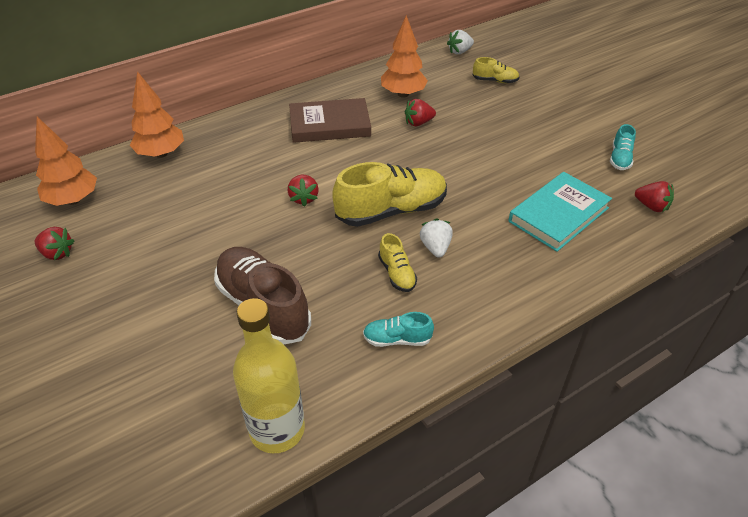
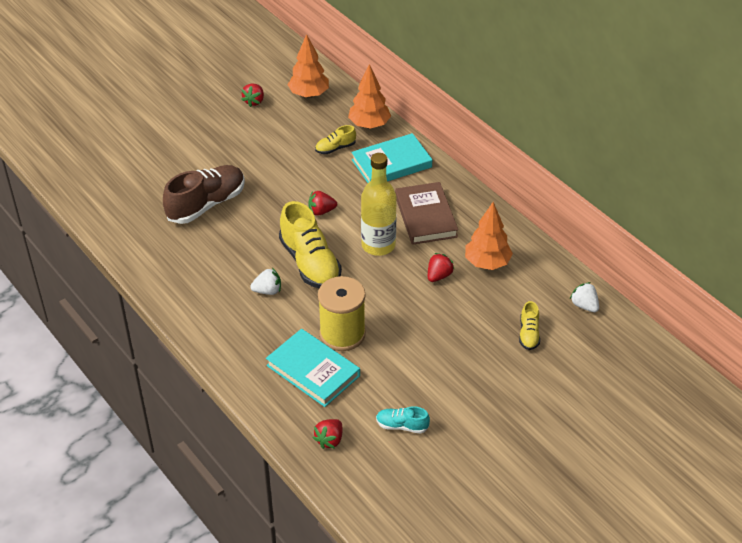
camera: 85 degrees right, 0 degrees up
(236, 141) = (391, 163): none -> turquoise book
(277, 430) = (109, 223): yellow bottle -> yellow bottle (378, 245)
(397, 273) = (239, 270): yellow shoe -> yellow shoe (335, 148)
(397, 339) = (176, 273): turquoise shoe -> none
(418, 123) = (439, 276): red strawberry -> red strawberry turned 60 degrees clockwise
(502, 191) = (342, 334): none -> yellow spool

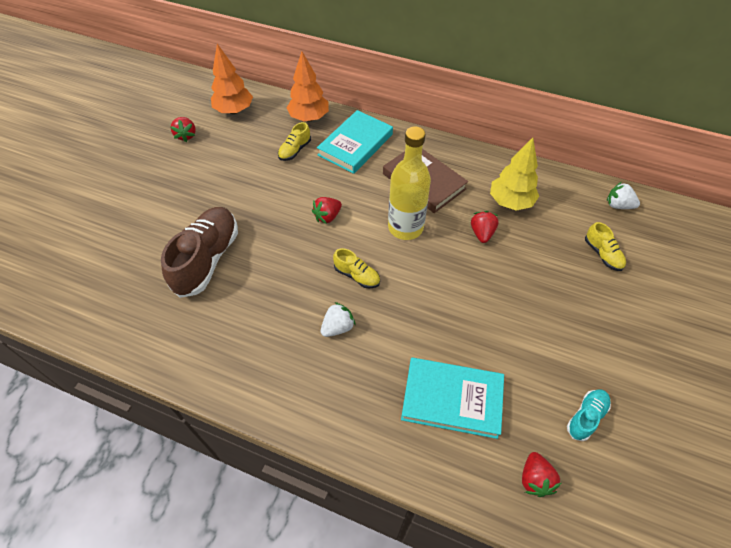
camera: 30 degrees left, 10 degrees up
(310, 263) = (357, 276): yellow shoe -> yellow shoe, size x0.49
(342, 334) = (447, 339): yellow spool -> none
(402, 426) = (586, 417): turquoise shoe -> turquoise shoe turned 150 degrees clockwise
(487, 263) = (510, 202): orange tree -> yellow tree

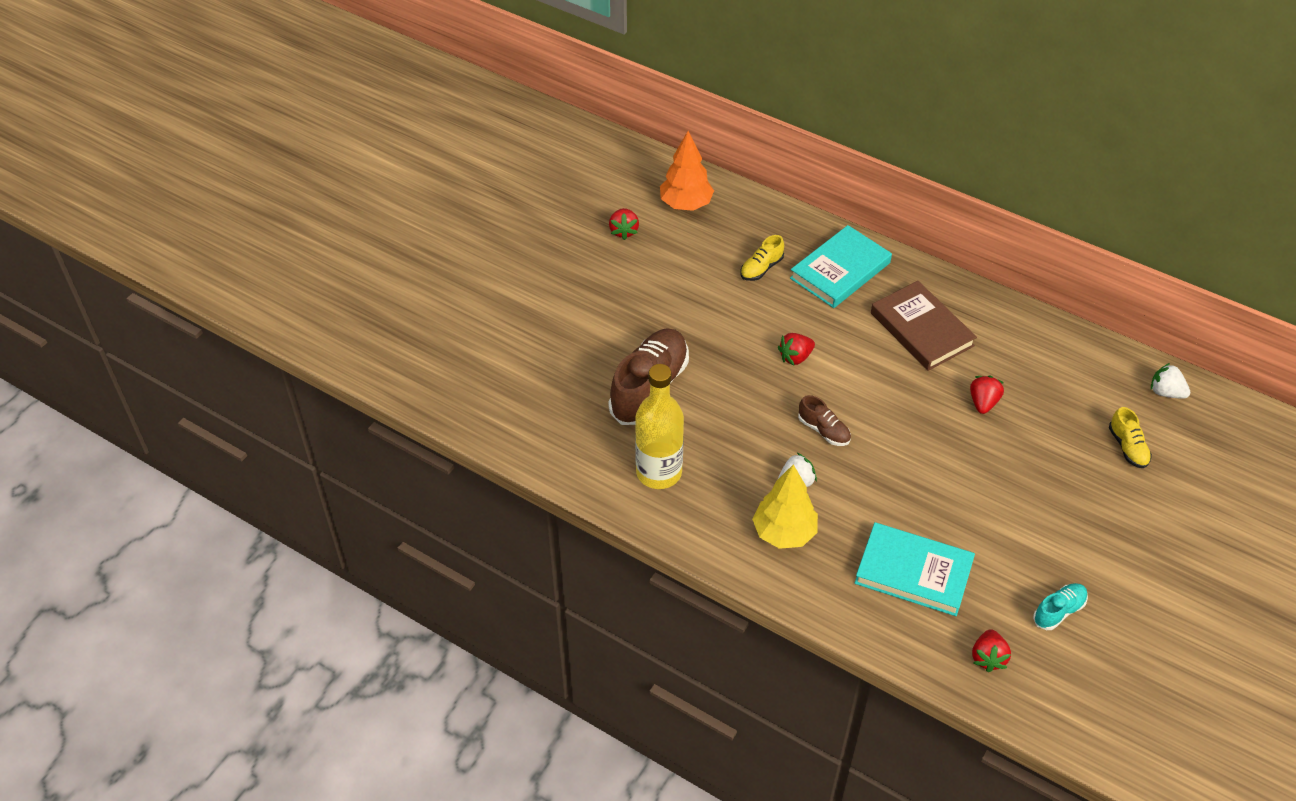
camera: 10 degrees right, 5 degrees down
(309, 118) = (783, 226): orange tree -> none
(357, 276) = (823, 430): yellow shoe -> brown shoe
(405, 227) = (889, 383): yellow bottle -> yellow bottle (659, 472)
(510, 202) = (1027, 370): yellow tree -> yellow tree (784, 533)

